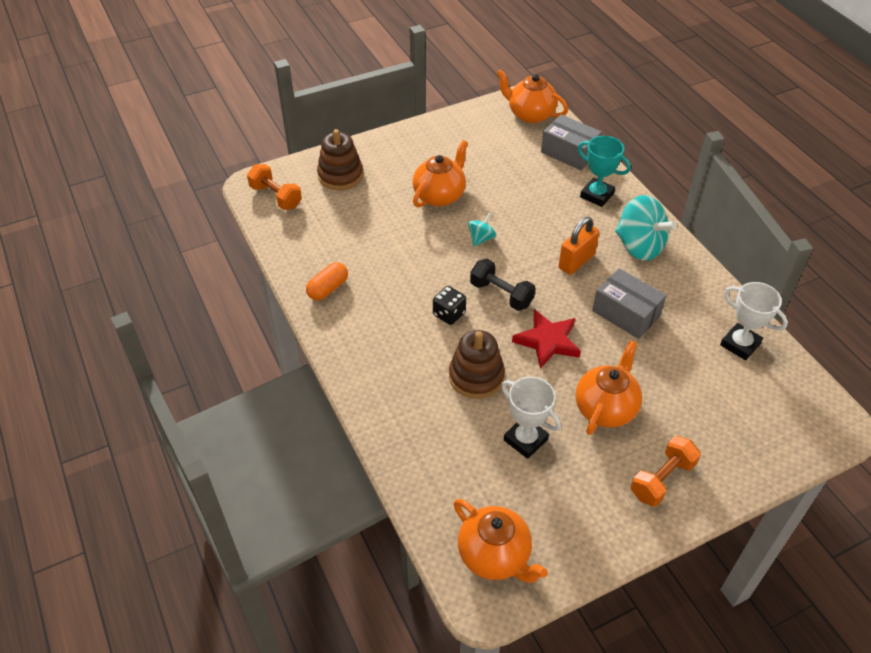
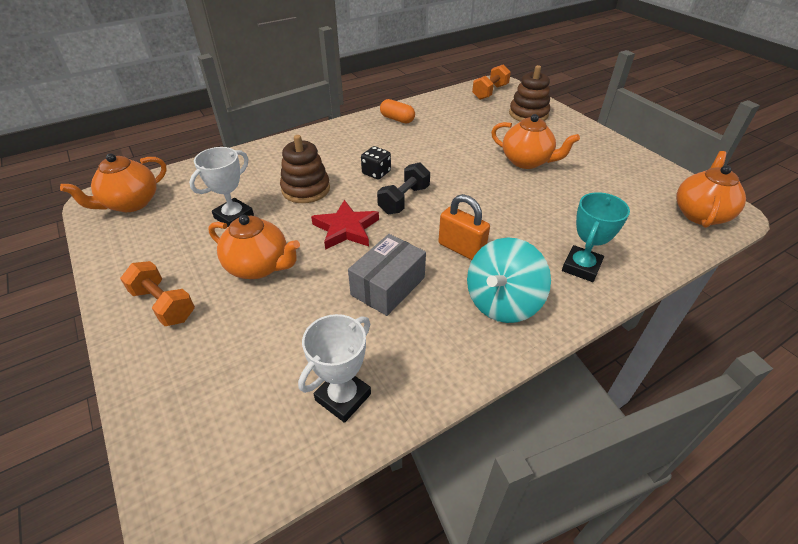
camera: 85 degrees right, 5 degrees down
(481, 238) = (476, 186): turquoise spinning top -> none
(569, 153) = (648, 245): grey box -> none

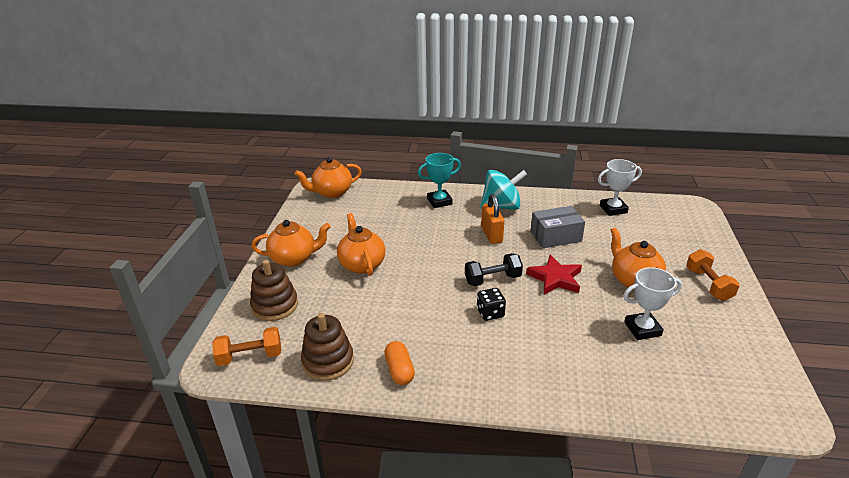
camera: 140 degrees left, 10 degrees down
(131, 203) = (749, 394): orange teapot -> orange teapot (294, 258)
(306, 189) = (565, 327): brown stacking toy -> brown stacking toy (328, 361)

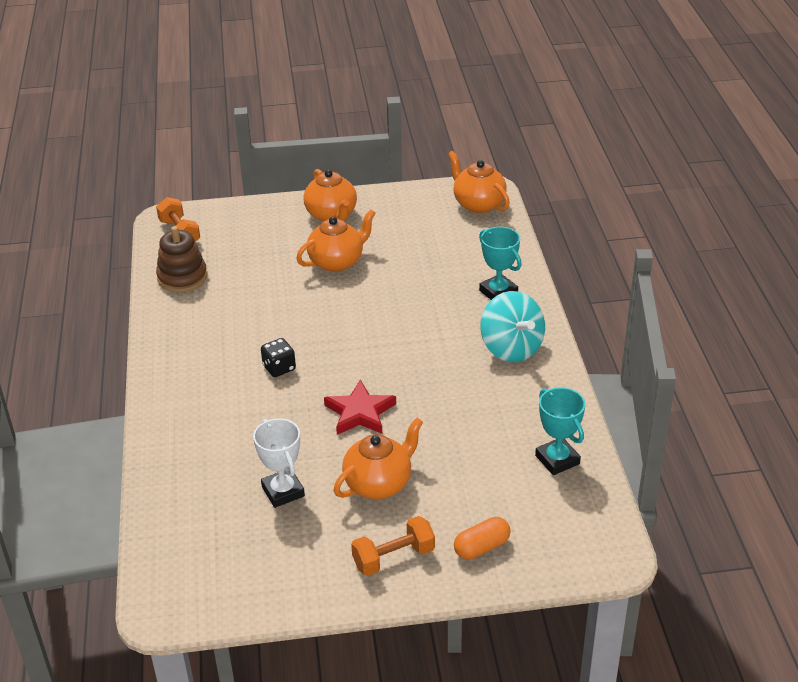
camera: 75 degrees right, 5 degrees up
(275, 305) = (251, 226): brown stacking toy -> none
(399, 370) = (179, 322): orange capsule -> orange capsule (481, 547)
(491, 235) = (436, 348): orange padlock -> none
(492, 279) = (341, 362): black dumbbell -> none
(555, 236) = (455, 406): grey box -> none
(613, 209) = (557, 460): white trophy -> turquoise trophy

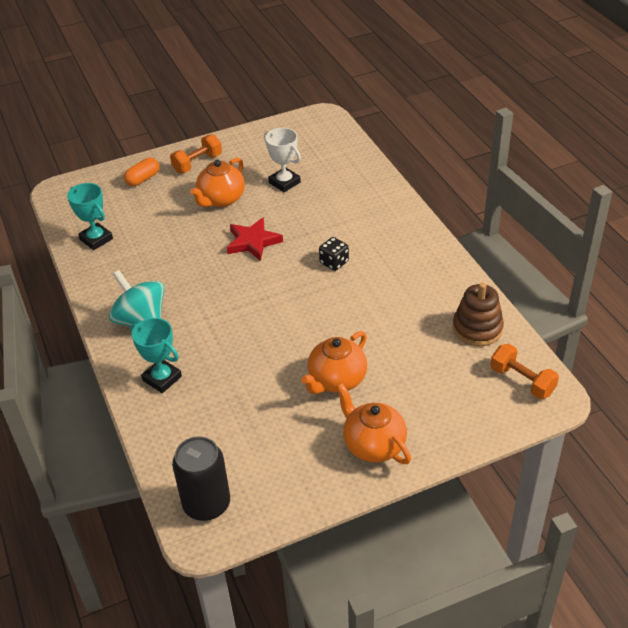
camera: 165 degrees right, 5 degrees up
(478, 204) = (206, 504): orange teapot -> black can

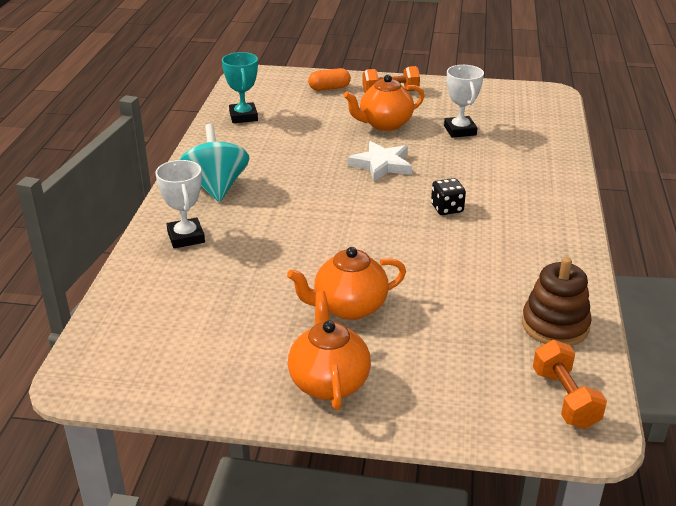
camera: 30 degrees right, 10 degrees down
(162, 378) = (186, 237): turquoise trophy -> white trophy
(206, 504) = (113, 355): black can -> none
(253, 242) = (381, 165): red star -> white star

